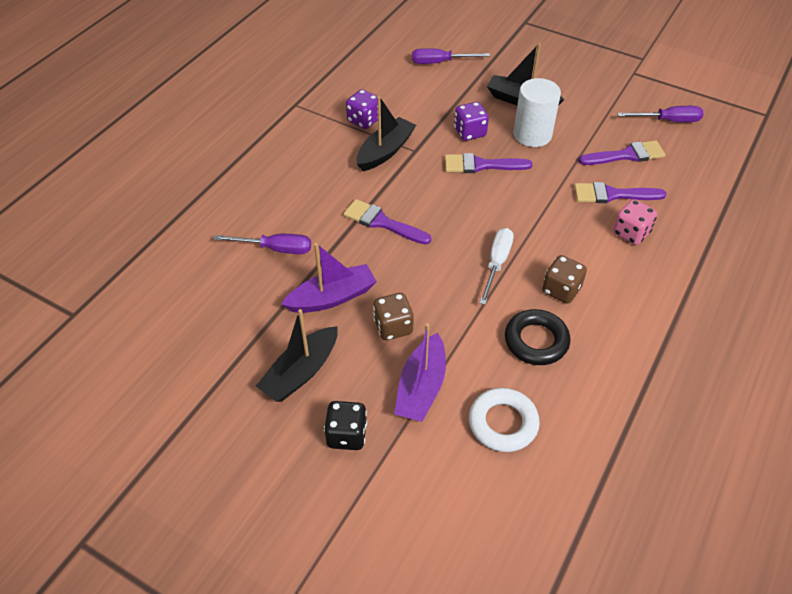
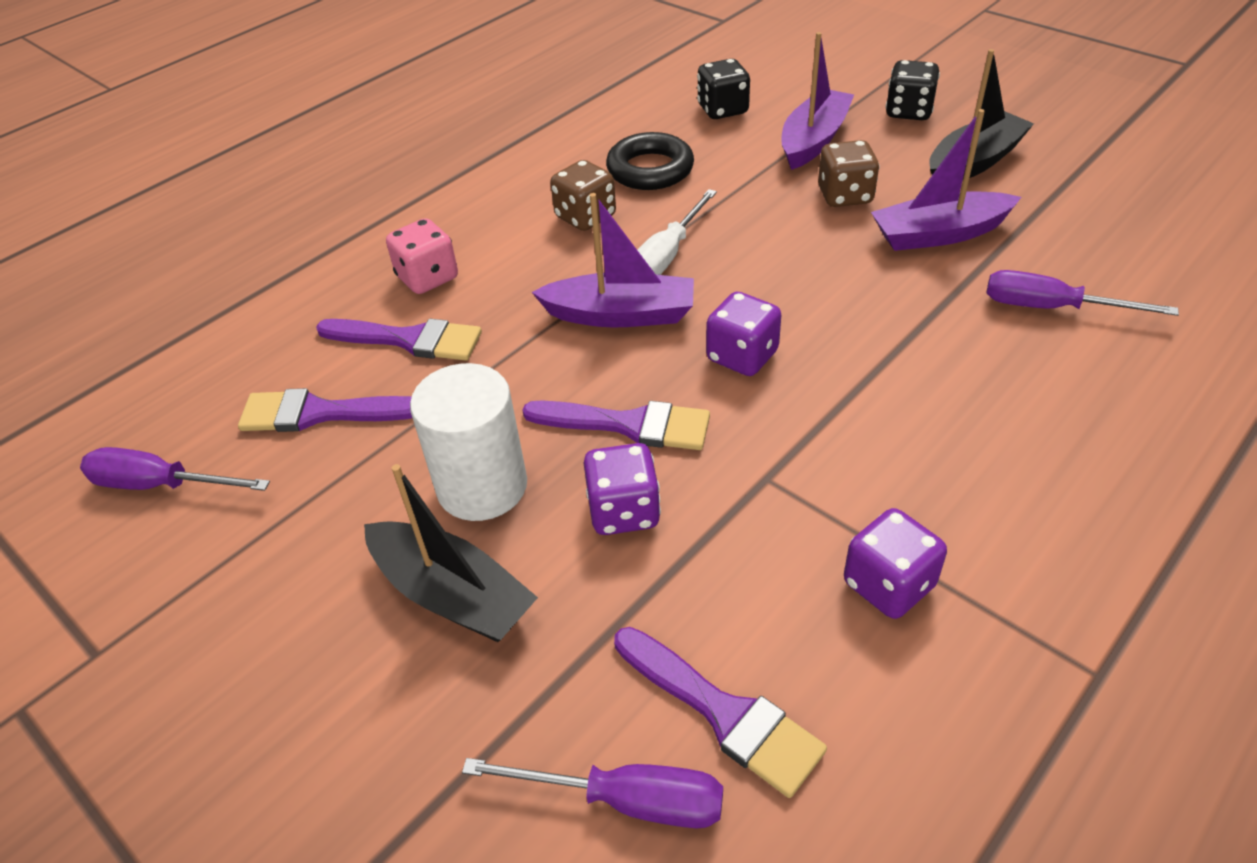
camera: 165 degrees left, 5 degrees down
(382, 222) = (852, 333): purple brush -> purple brush (723, 713)
(385, 151) = (836, 484): black boat -> none
(437, 203) = (742, 356): none -> purple dice
(503, 423) = (722, 110): white ring -> black dice
(508, 221) = (621, 314): none -> purple boat

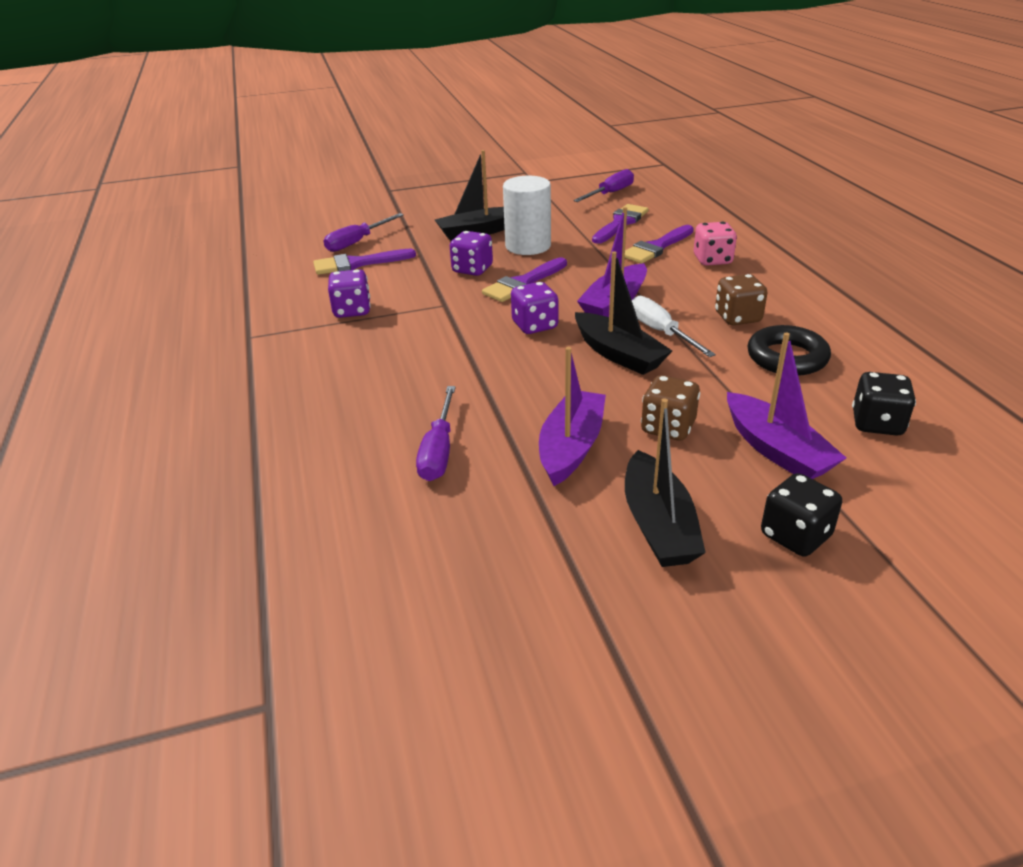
camera: 120 degrees right, 10 degrees down
(745, 266) = (619, 354): none -> black boat
(1051, 308) = (439, 451): purple screwdriver -> purple screwdriver turned 135 degrees clockwise

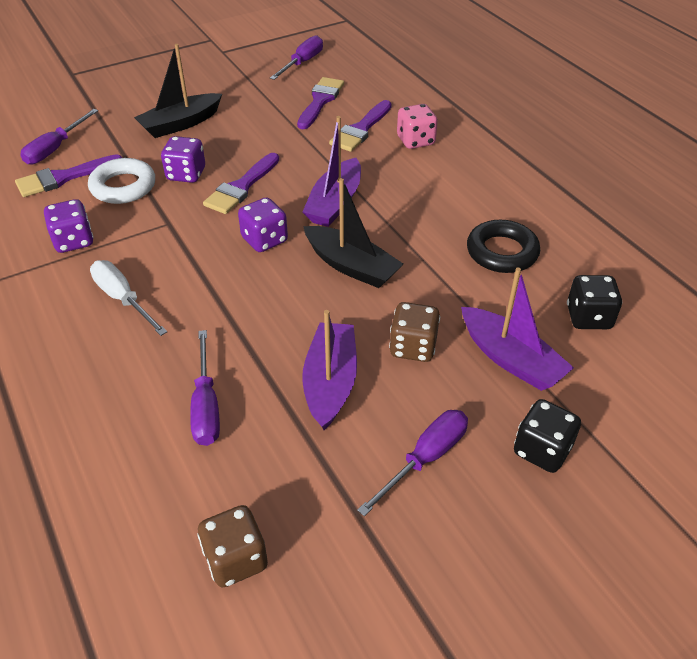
camera: 15 degrees left, 10 degrees up
(410, 274) = (123, 186): none -> white ring
(528, 246) = (235, 138): white cylinder -> none
(658, 525) = (425, 458): black boat -> purple screwdriver
(660, 332) = (385, 234): white screwdriver -> white screwdriver (123, 299)
(737, 317) = (451, 209): brown dice -> brown dice (236, 559)

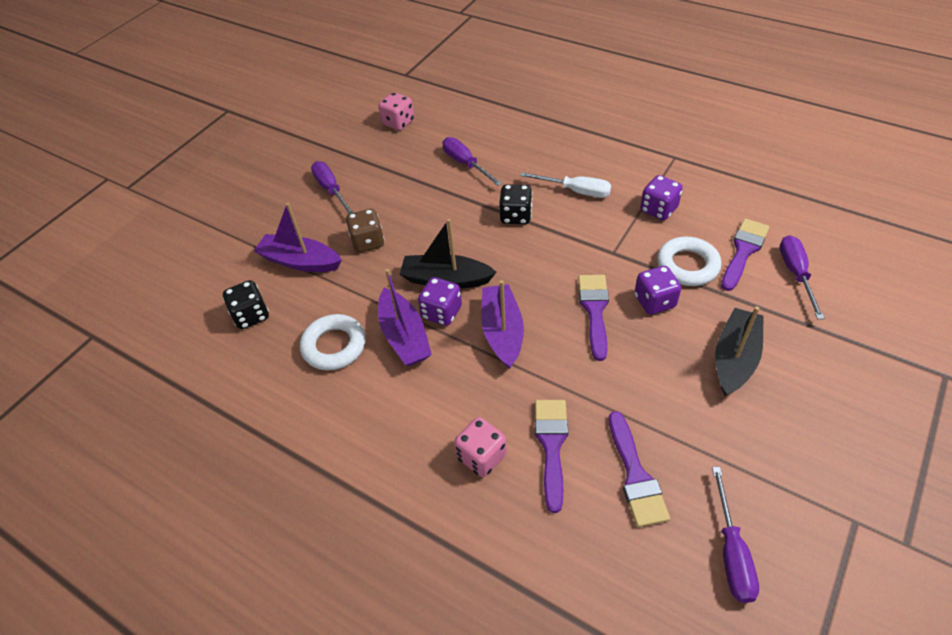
camera: 155 degrees right, 5 degrees up
(236, 559) = (398, 123): brown dice -> pink dice
(264, 240) = (527, 271): purple dice -> purple dice (441, 312)
(330, 382) = (406, 202): purple boat -> purple boat (404, 336)
(425, 458) = (331, 190): purple screwdriver -> purple screwdriver turned 135 degrees clockwise
(502, 252) = (334, 346): black ring -> white ring
(542, 450) = (267, 219): black dice -> black dice (516, 216)

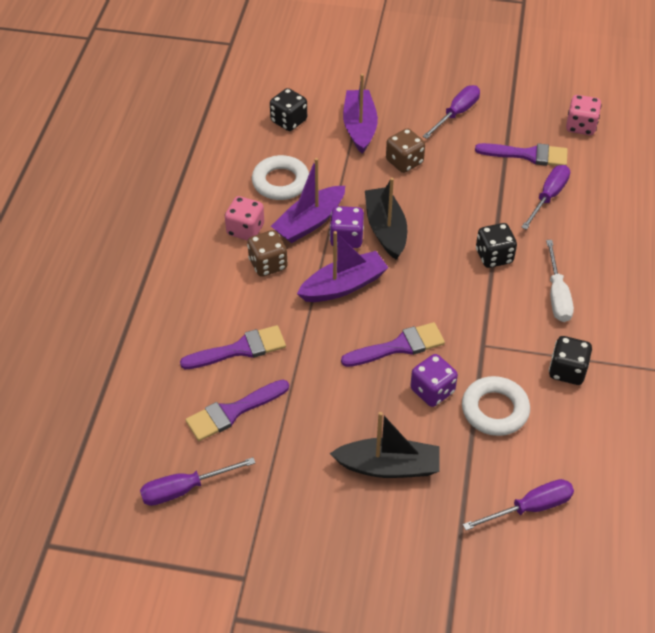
camera: 65 degrees right, 0 degrees up
(444, 388) = (268, 264): none -> brown dice
(481, 456) = (213, 307): pink dice -> pink dice (245, 230)
(658, 209) = (567, 371): purple dice -> black dice
(743, 251) = (541, 456): purple brush -> purple brush (528, 155)

